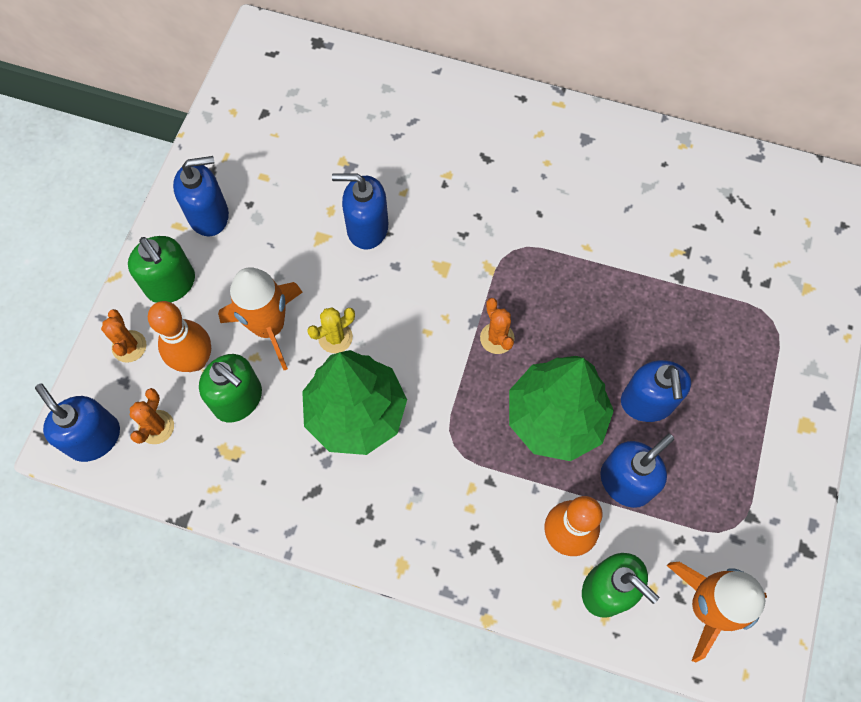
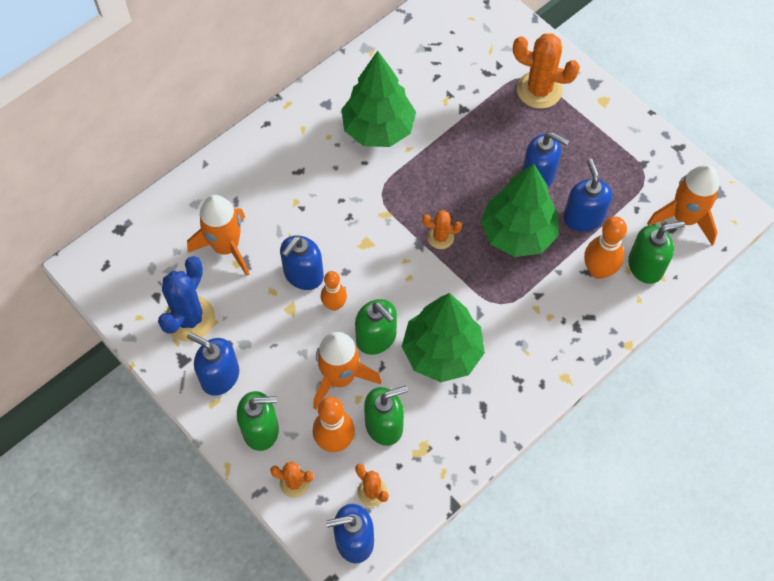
camera: 60 degrees left, 5 degrees down
(209, 215) = (220, 376): blue soap dispenser -> blue soap dispenser turned 75 degrees counterclockwise
(257, 154) = (190, 318): none -> blue cactus
(335, 337) = (376, 338): yellow cactus -> green soap dispenser
(350, 276) = (334, 305): none -> orange bowling pin
(355, 142) = (226, 247): none -> orange rocket
(590, 205) = (378, 129): none -> green tree
(766, 344) = (539, 90): none -> orange cactus

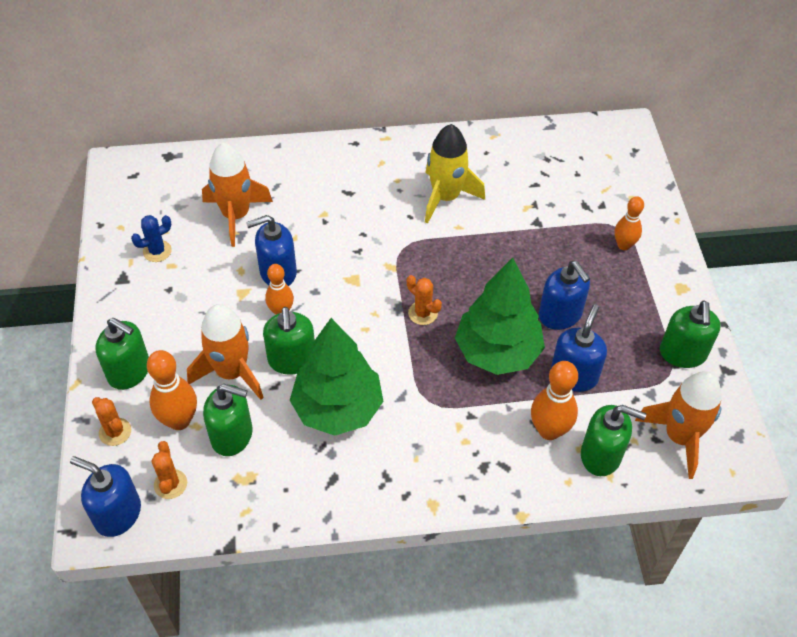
camera: 35 degrees right, 10 degrees down
(190, 318) = (157, 251): blue cactus -> blue cactus, size x0.55
(220, 376) = (138, 309): blue soap dispenser -> none
(378, 129) = (446, 197): green tree -> yellow rocket
(539, 90) = (624, 245): orange cactus -> orange bowling pin
(641, 153) = (682, 353): none -> green soap dispenser

